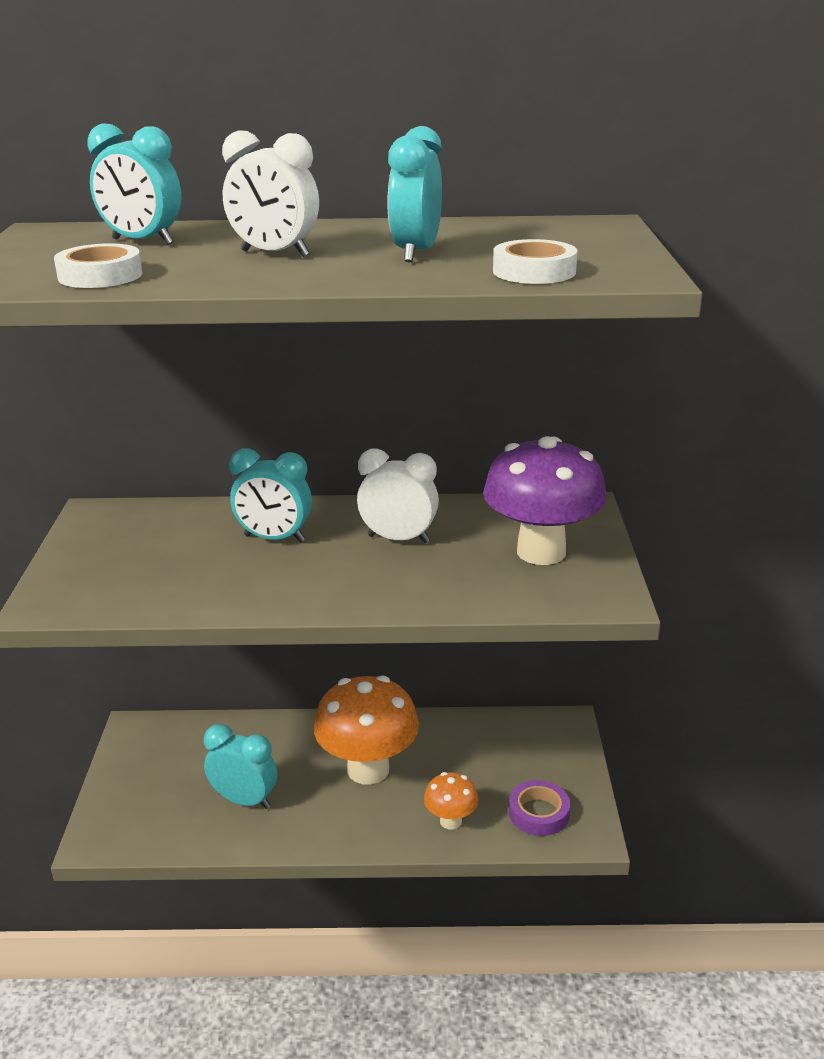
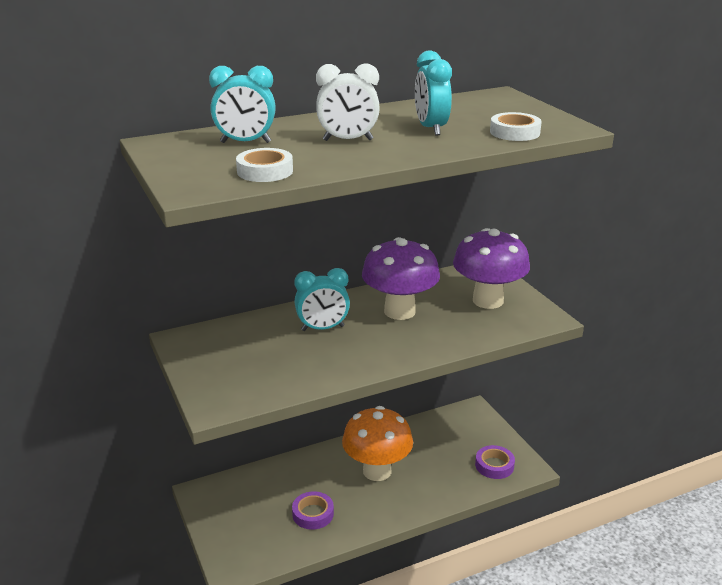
camera: 25 degrees left, 0 degrees up
(244, 800) = (313, 514): turquoise clock -> purple tape
(398, 539) = (399, 311): white clock -> purple mushroom
(450, 821) = (448, 486): orange mushroom -> none

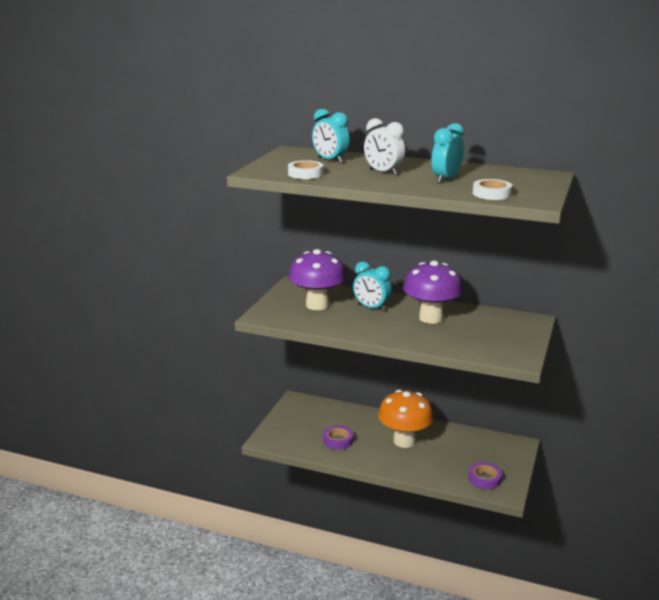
camera: 45 degrees right, 5 degrees down
(488, 300) = (499, 335): purple mushroom -> purple mushroom (317, 305)

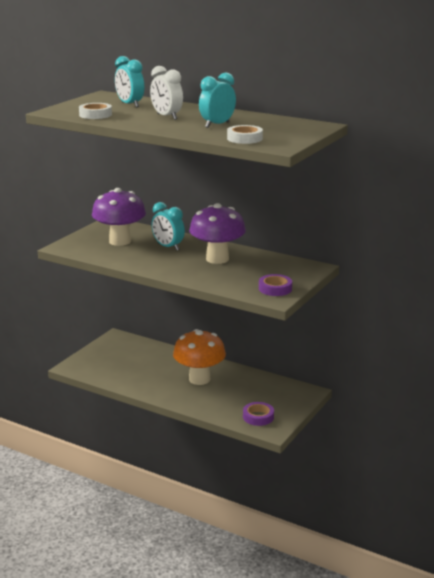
camera: 10 degrees right, 0 degrees up
(338, 440) = (138, 373): purple tape -> purple tape (275, 289)

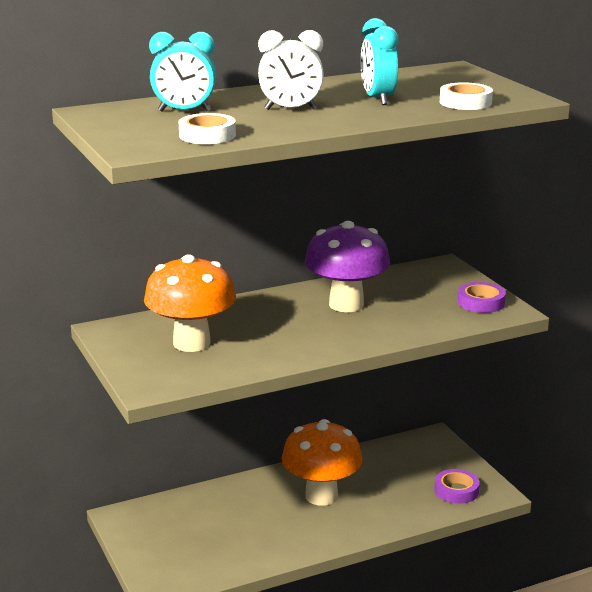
camera: 55 degrees left, 0 degrees up
(120, 241) = (191, 343): purple mushroom -> orange mushroom
(168, 247) = (261, 320): turquoise clock -> none

